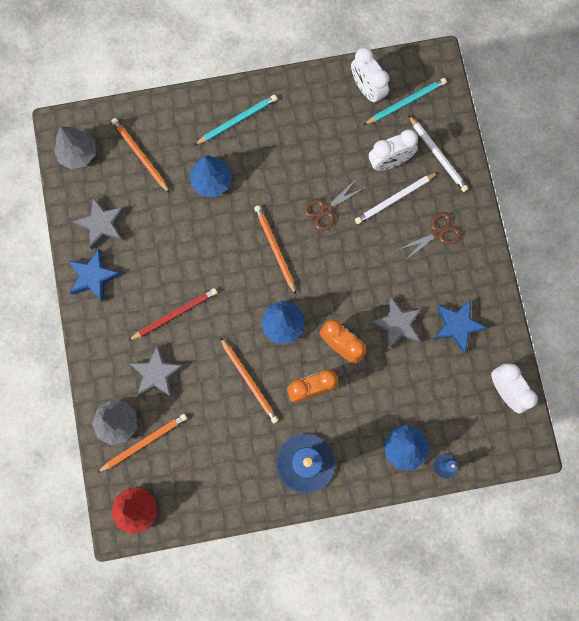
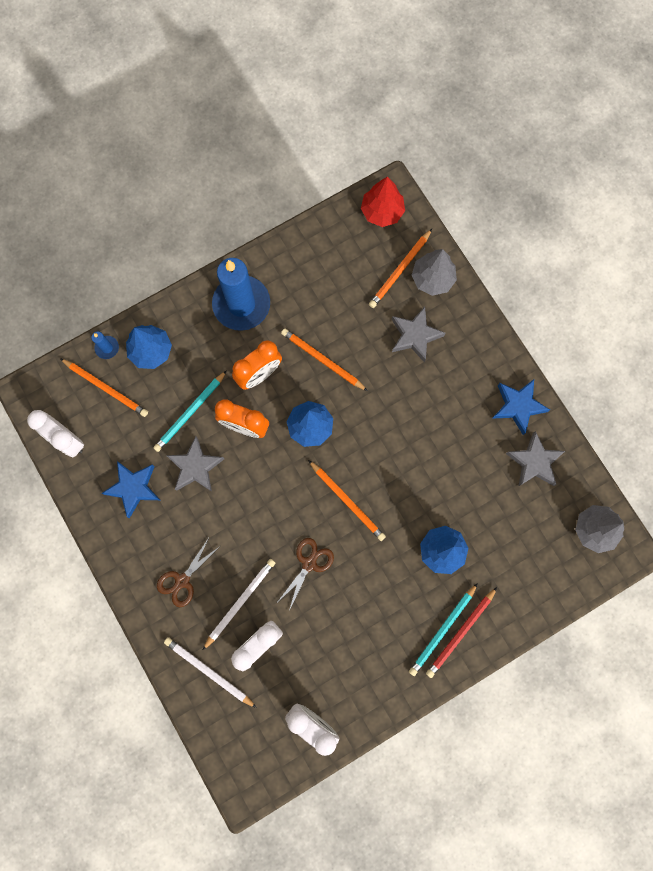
camera: 160 degrees right, 0 degrees up
(140, 155) = (529, 551): orange pencil -> orange pencil (106, 388)
(174, 314) = (422, 398): red pencil -> red pencil (460, 633)
(405, 102) = (264, 723): turquoise pencil -> turquoise pencil (190, 412)

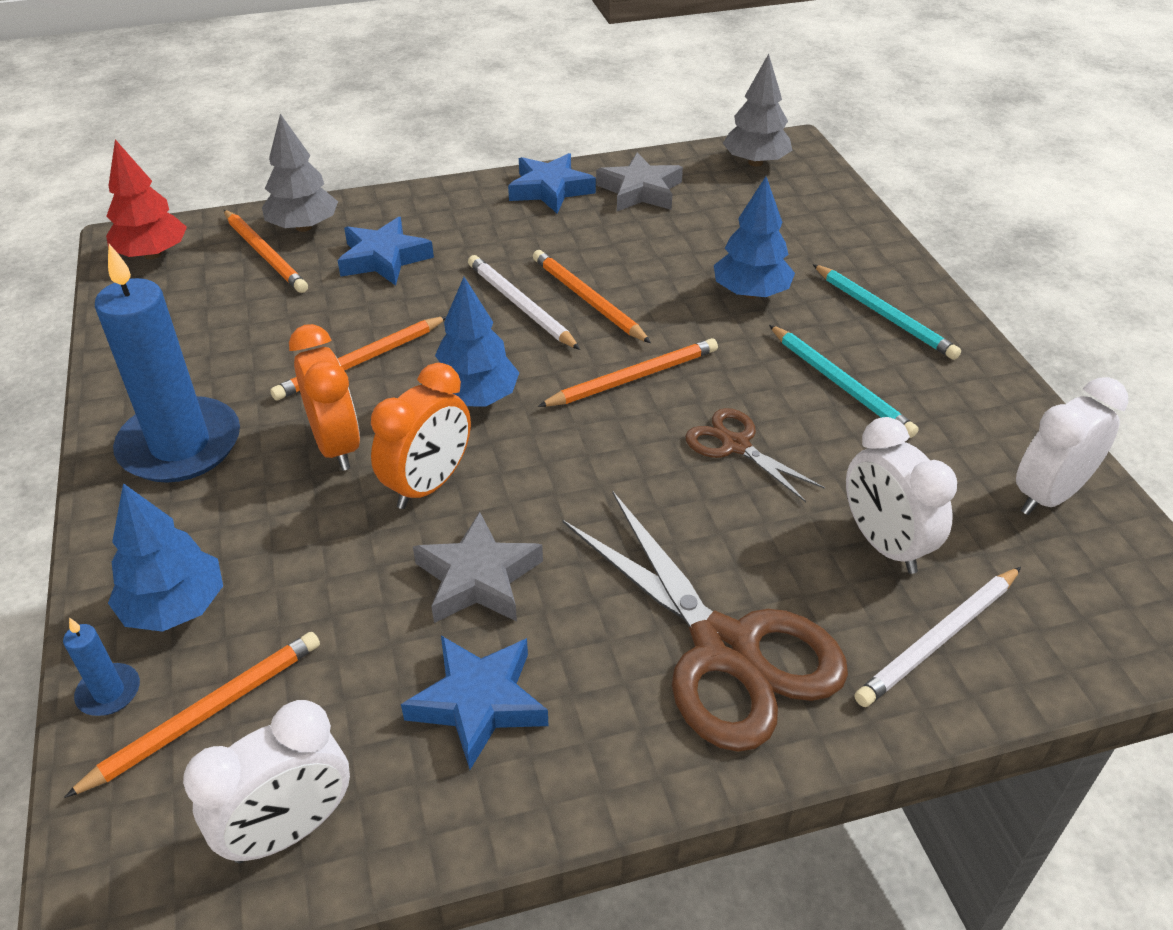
camera: 75 degrees left, 35 degrees down
(182, 580) = (726, 649): brown scissors -> brown scissors, size x1.97
(190, 412) = (354, 565): turquoise pencil -> turquoise pencil (840, 384)
(240, 602) = (793, 559): white pencil -> white pencil (520, 305)
(408, 460) = (587, 300): none -> orange pencil
(415, 336) = (383, 258): grey star -> blue star
(460, 633) = (891, 298): red pencil -> none

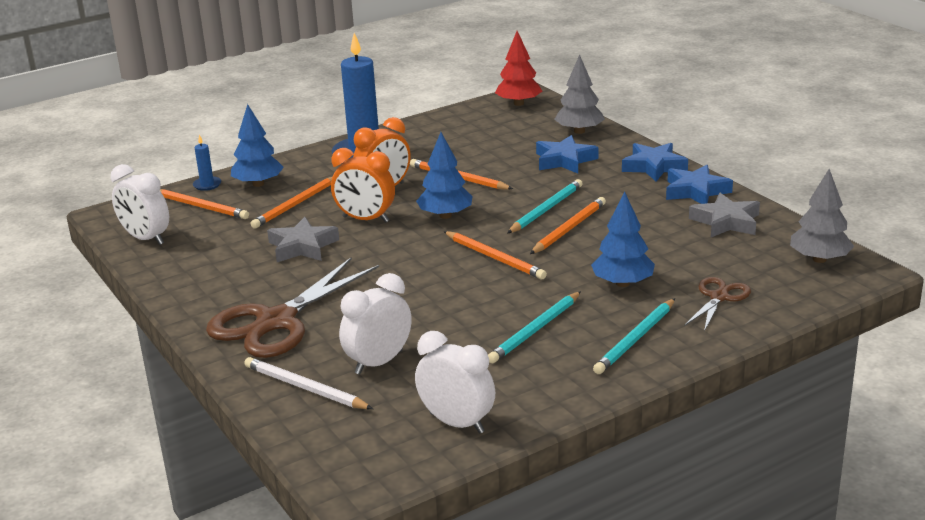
camera: 75 degrees right, 15 degrees down
(265, 254) = (542, 129): orange pencil -> orange pencil (295, 205)
(478, 703) = (222, 263): blue star -> blue star (654, 166)
(520, 305) = (546, 209): white pencil -> turquoise pencil
(735, 445) = (447, 301): brown scissors -> brown scissors (719, 297)

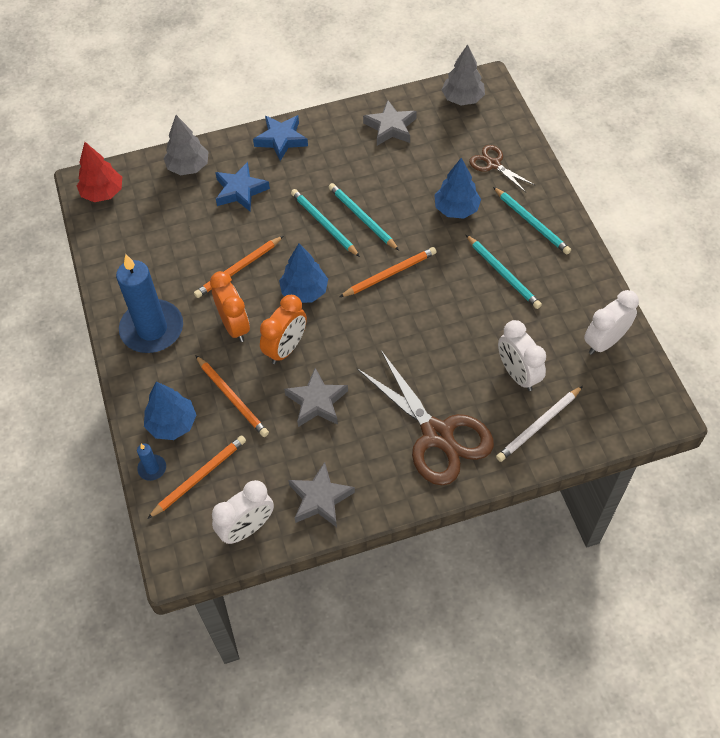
camera: 75 degrees left, 30 degrees up
(183, 268) = (320, 499): none -> grey star
(569, 229) = (362, 218): orange pencil -> turquoise pencil
(695, 191) = (335, 128): blue star -> none

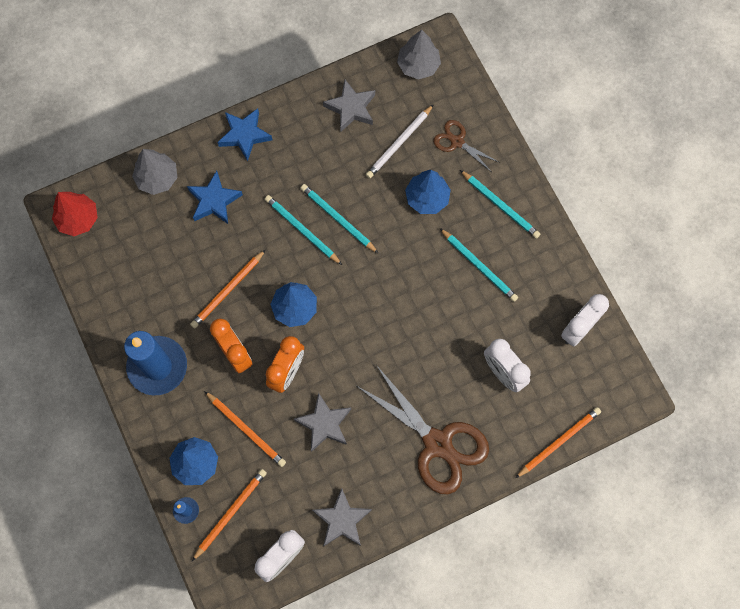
camera: 10 degrees left, 15 degrees up
(389, 274) = (372, 279): orange pencil -> orange pencil (558, 442)
(539, 425) = (527, 423): white pencil -> white pencil (399, 143)

